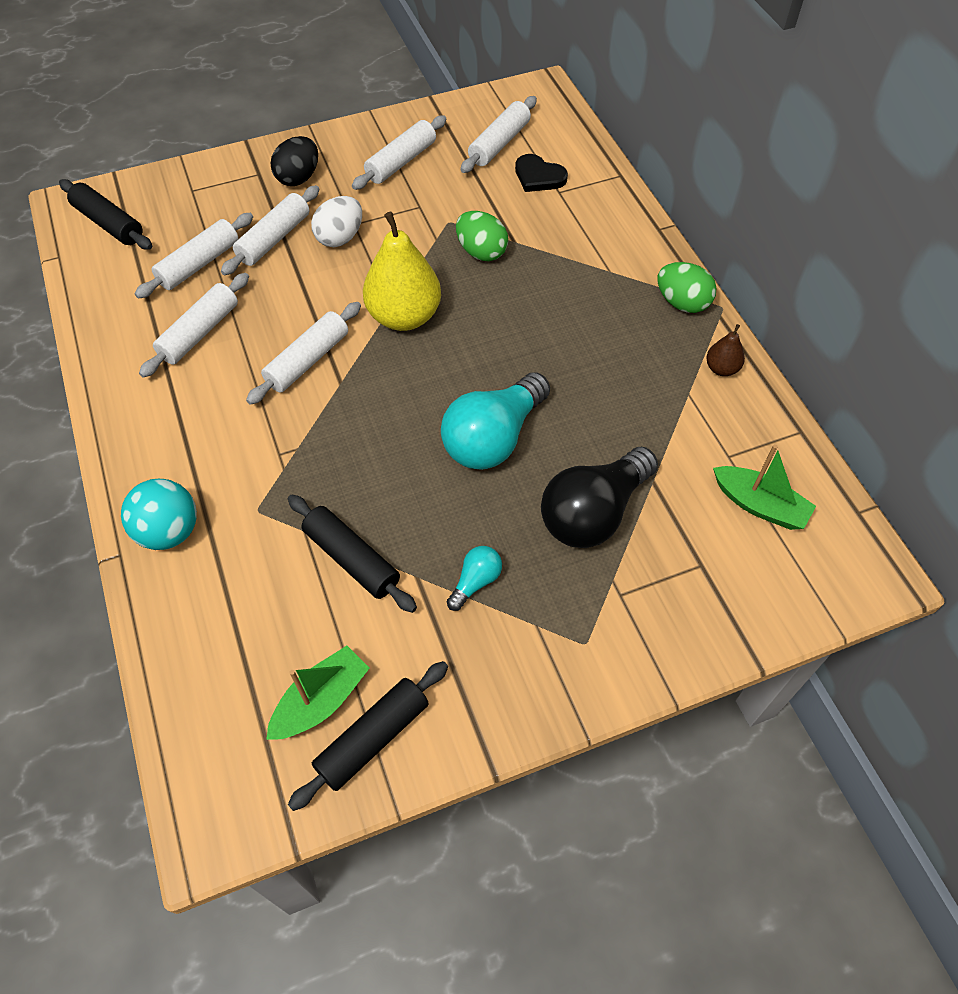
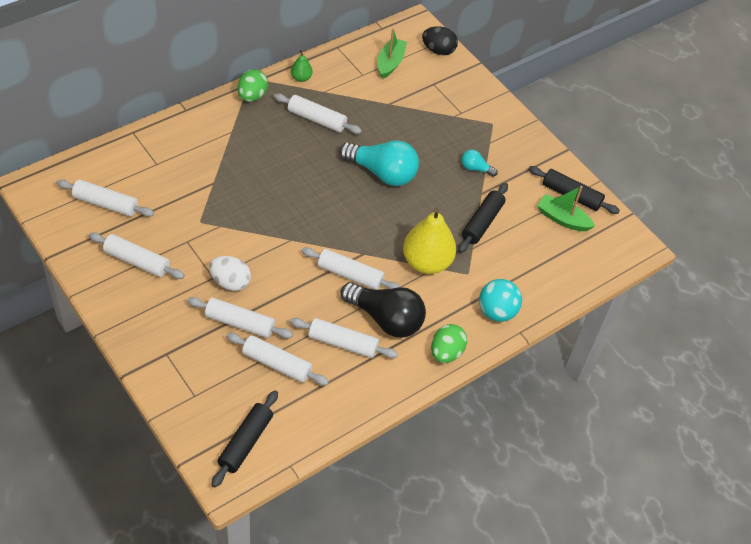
camera: 110 degrees left, 5 degrees down
(298, 178) = (167, 324): black egg -> black egg (438, 50)
(404, 316) = (298, 231): yellow pear -> yellow pear (426, 262)
(481, 252) = (228, 199): green egg -> green egg (446, 352)
(538, 176) = (141, 176): black heart -> none
(593, 513) = (417, 126): black light bulb -> black light bulb (386, 319)
(624, 373) = (316, 119): none -> white rolling pin
(721, 369) = (301, 78): brown pear -> green pear

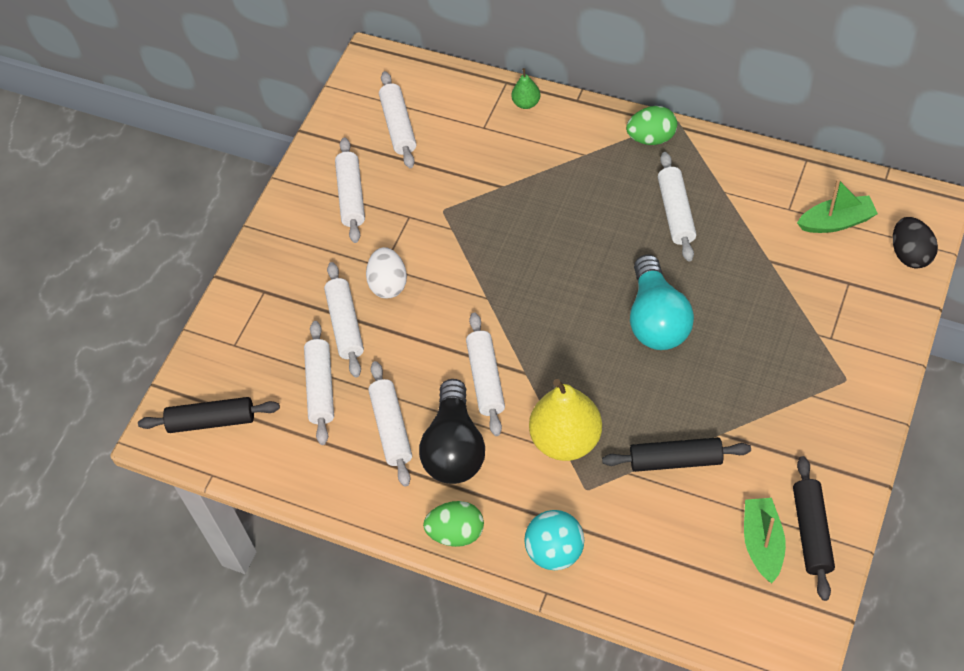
camera: 70 degrees right, 5 degrees up
(301, 78) = (723, 160): green pear -> green pear (526, 103)
(475, 168) = (754, 405): turquoise light bulb -> none

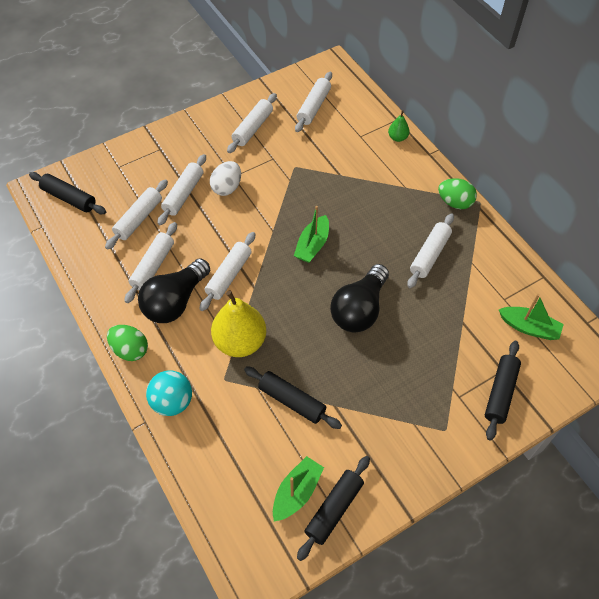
camera: 30 degrees right, 0 degrees up
(545, 284) = (312, 245): none -> green boat
(657, 319) = (359, 309): turquoise light bulb -> black light bulb
(865, 306) = (500, 392): none -> black rolling pin
(910, 254) = (562, 381): black egg -> none

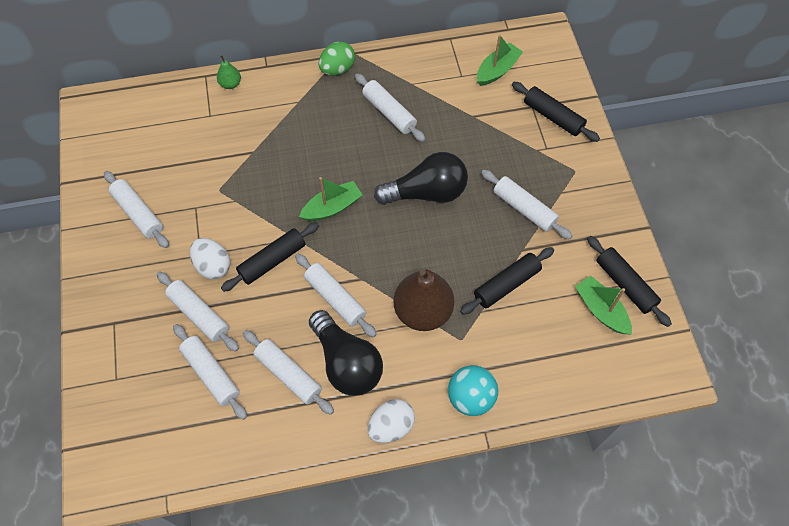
camera: 70 degrees left, 5 degrees up
(69, 198) = (136, 451): black rolling pin -> black rolling pin (272, 261)
(130, 350) = (391, 426): green egg -> white egg
(240, 342) = (422, 311): yellow pear -> brown pear
(312, 245) = (332, 207): green boat -> green boat turned 75 degrees counterclockwise
(313, 107) = (142, 144): white rolling pin -> white rolling pin (524, 209)
(359, 309) = (427, 192): black light bulb -> black light bulb turned 60 degrees counterclockwise

